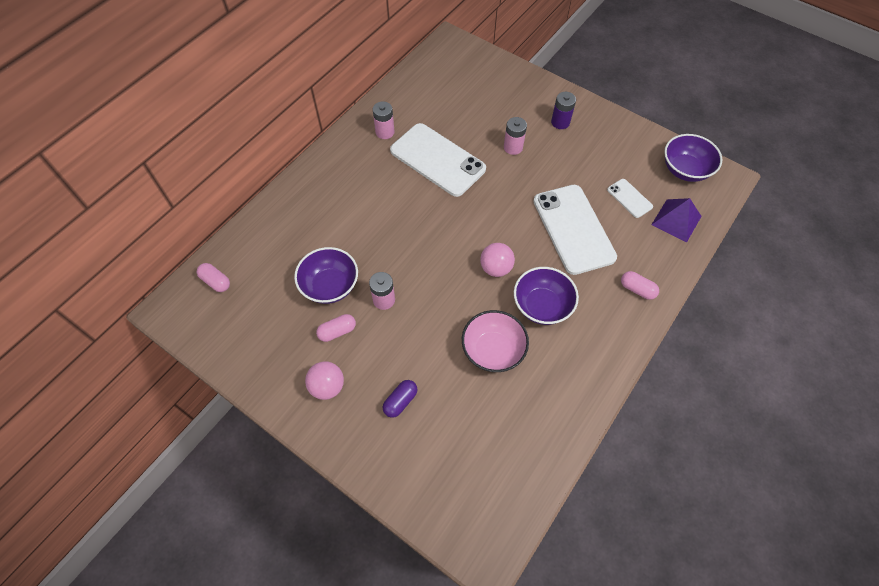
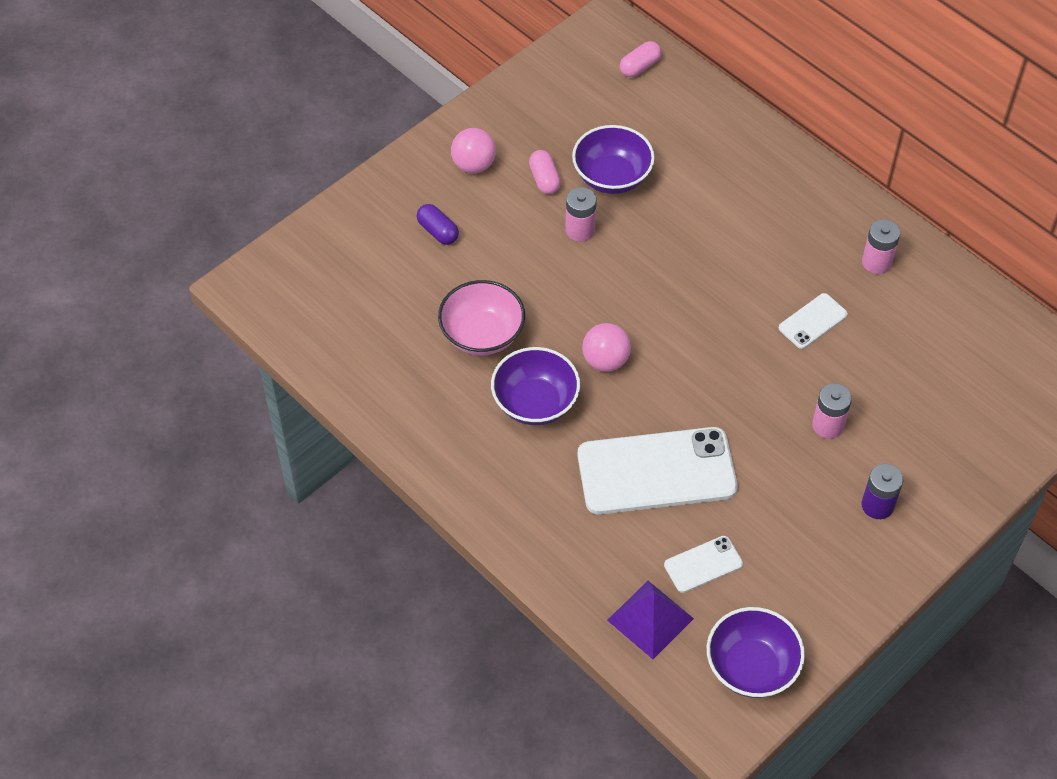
camera: 100 degrees right, 5 degrees down
(437, 160) = (812, 321): white phone -> white phone, size x0.47
(637, 289) = (537, 526): pink capsule -> none

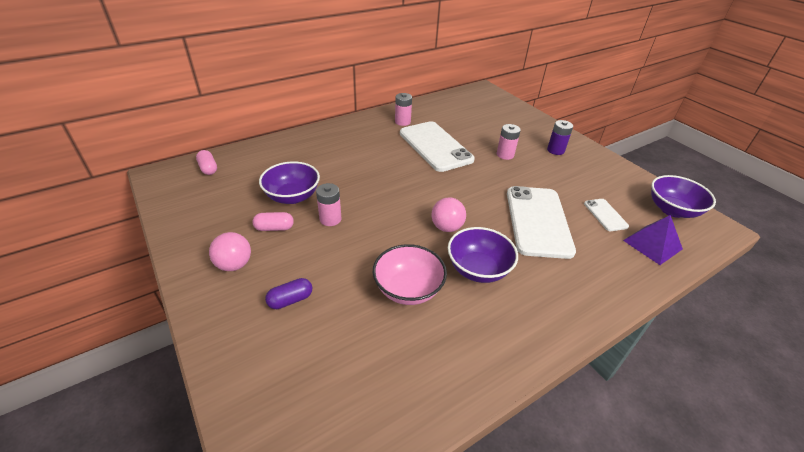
camera: 80 degrees left, 15 degrees down
(812, 321) = (435, 146): white phone -> white phone, size x2.15

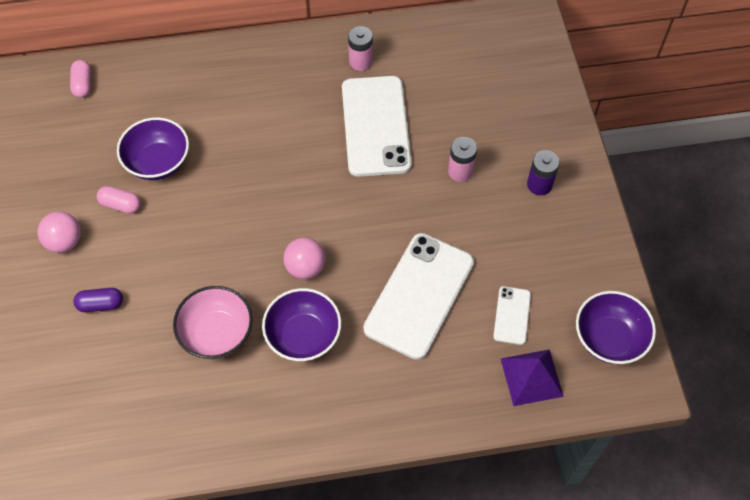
camera: 25 degrees right, 20 degrees up
(330, 219) = (184, 211): pink battery -> none

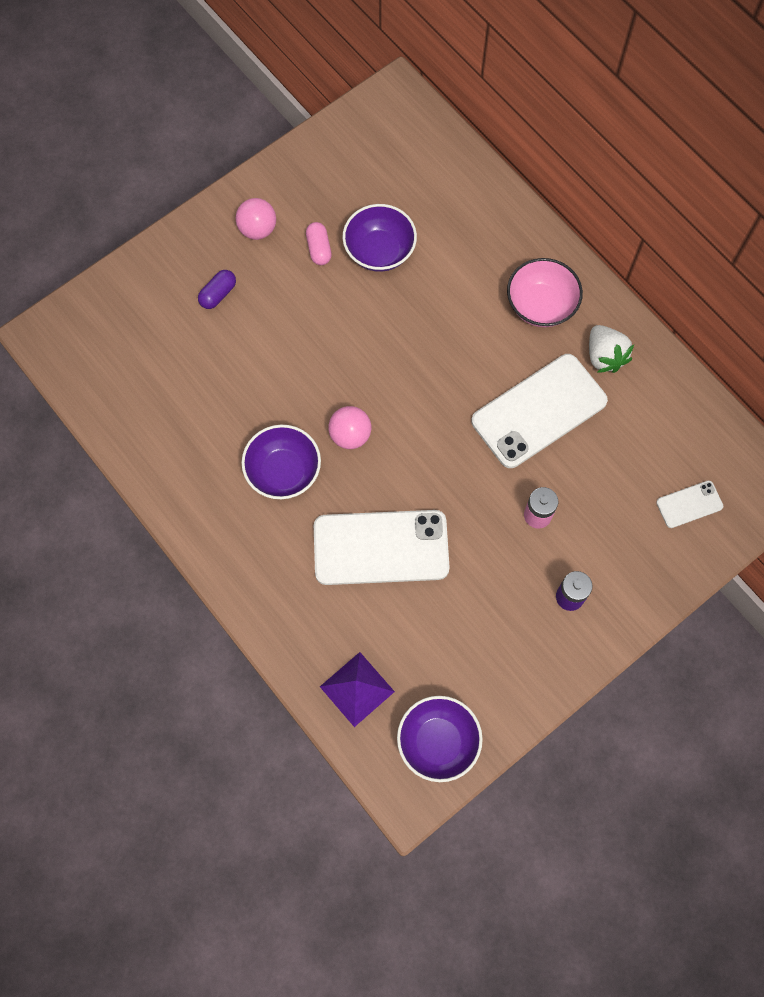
camera: 60 degrees right, 10 degrees up
(83, 84) = (419, 139): pink capsule -> none
(101, 304) = (218, 294): purple capsule -> purple capsule turned 75 degrees clockwise
(217, 333) = (245, 401): pink bowl -> pink bowl (541, 305)
(360, 62) = (604, 356): pink battery -> white strawberry
(512, 315) = (409, 641): white phone -> white phone (689, 504)

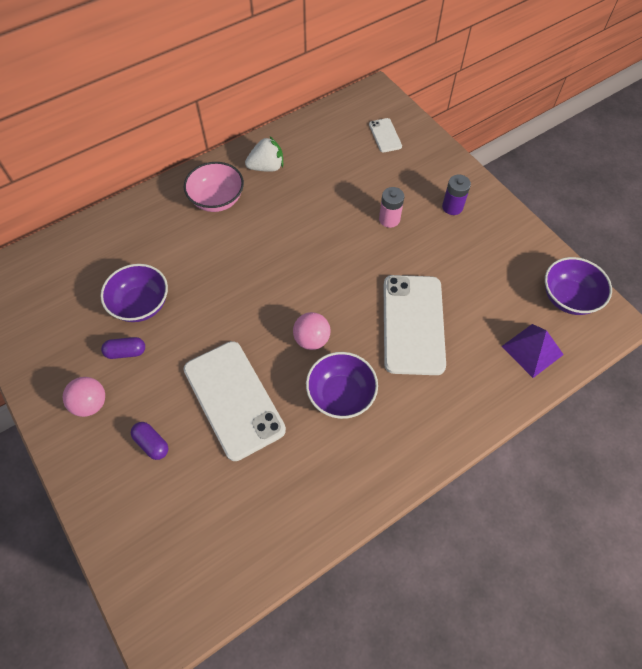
camera: 85 degrees left, 10 degrees down
(319, 249) = (126, 352): pink capsule -> purple capsule
(539, 411) = (305, 210): white phone -> white phone (233, 399)

